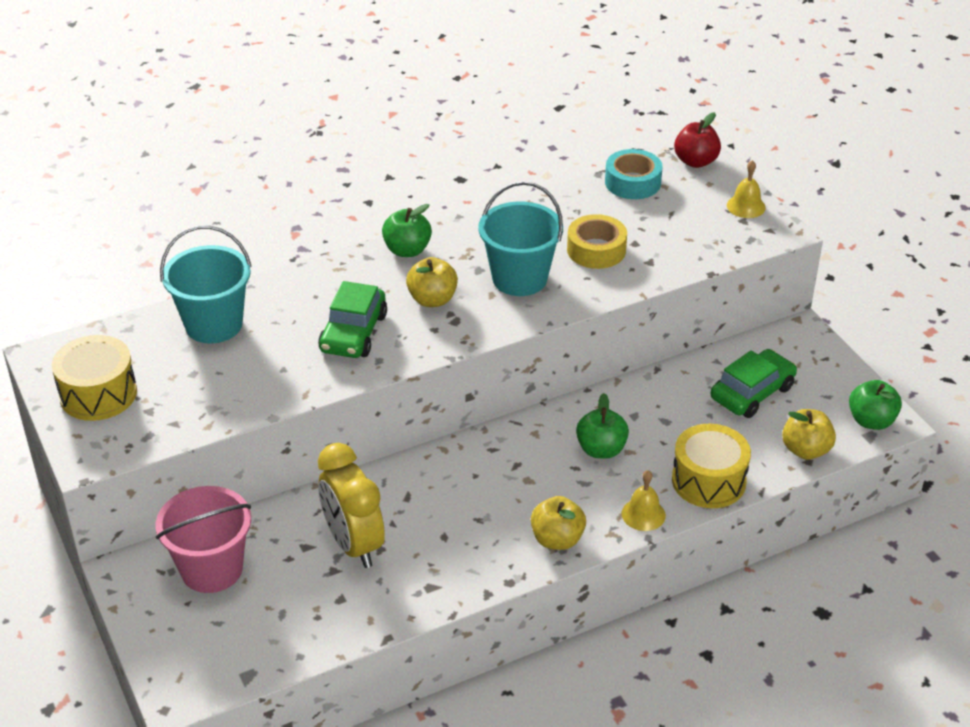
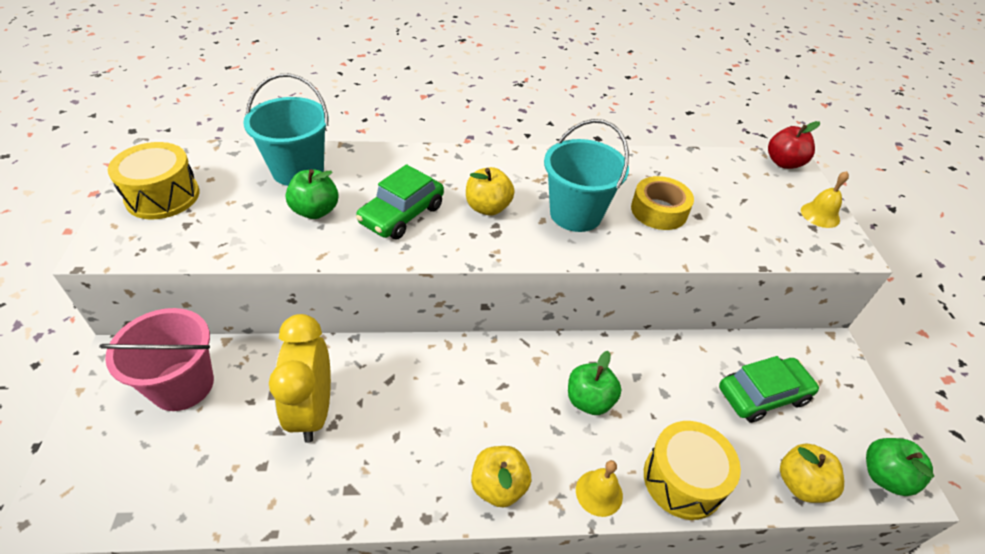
camera: 20 degrees right, 5 degrees up
(407, 250) = (493, 160): green apple -> green apple (315, 211)
(632, 182) = (718, 164): turquoise tape -> none

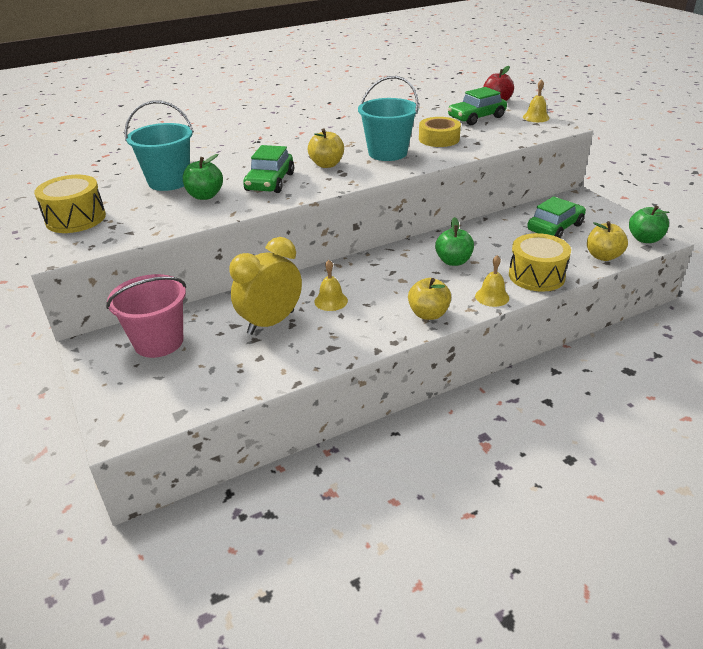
camera: 20 degrees left, 10 degrees down
(313, 410) = (271, 322): yellow clock -> yellow clock turned 75 degrees clockwise
(400, 405) = (331, 301): none -> yellow bell
(735, 186) = (476, 117): none -> green car

